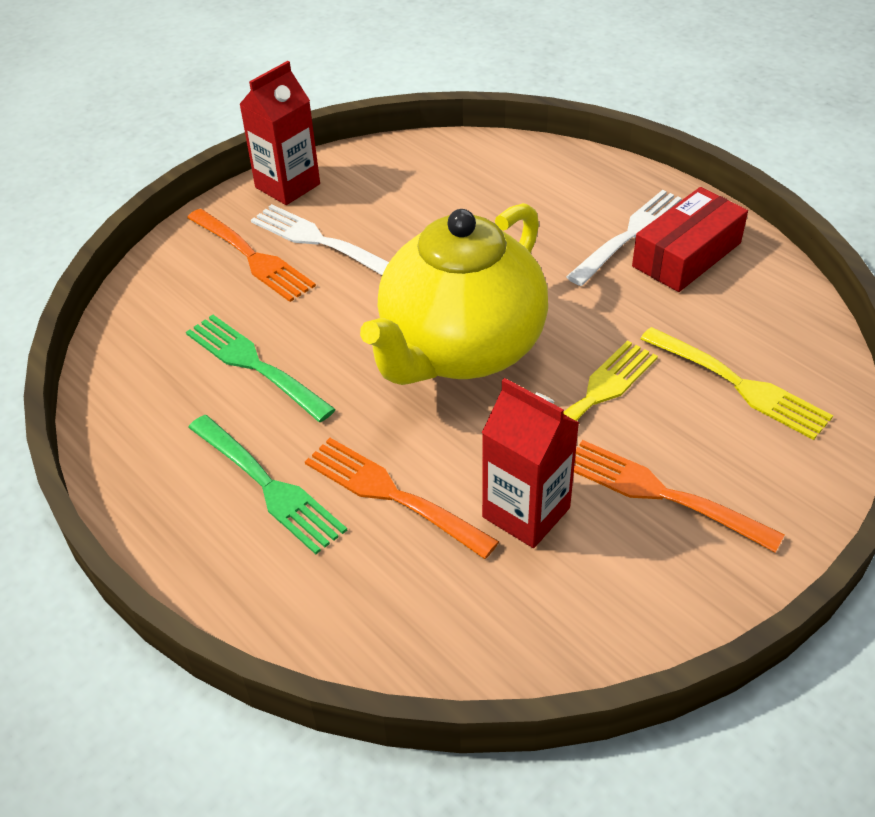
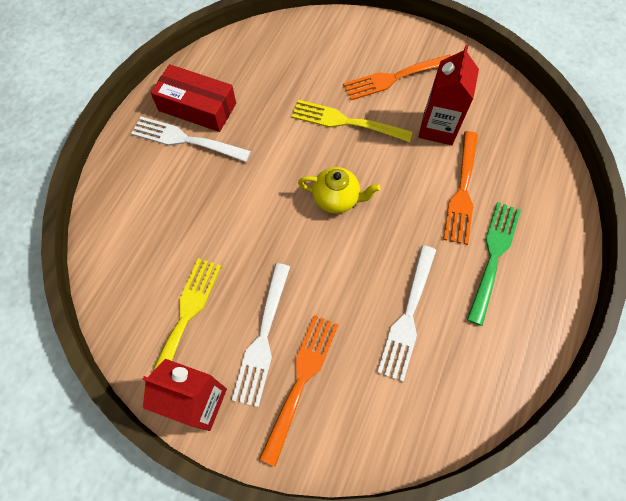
camera: 115 degrees left, 20 degrees up
(254, 365) = (408, 316): green fork -> white fork
(460, 350) = (336, 199): yellow teapot -> yellow teapot, size x0.43
(661, 494) = (394, 77): orange fork -> orange fork turned 60 degrees clockwise
(739, 385) = (303, 62): yellow fork -> yellow fork (185, 319)

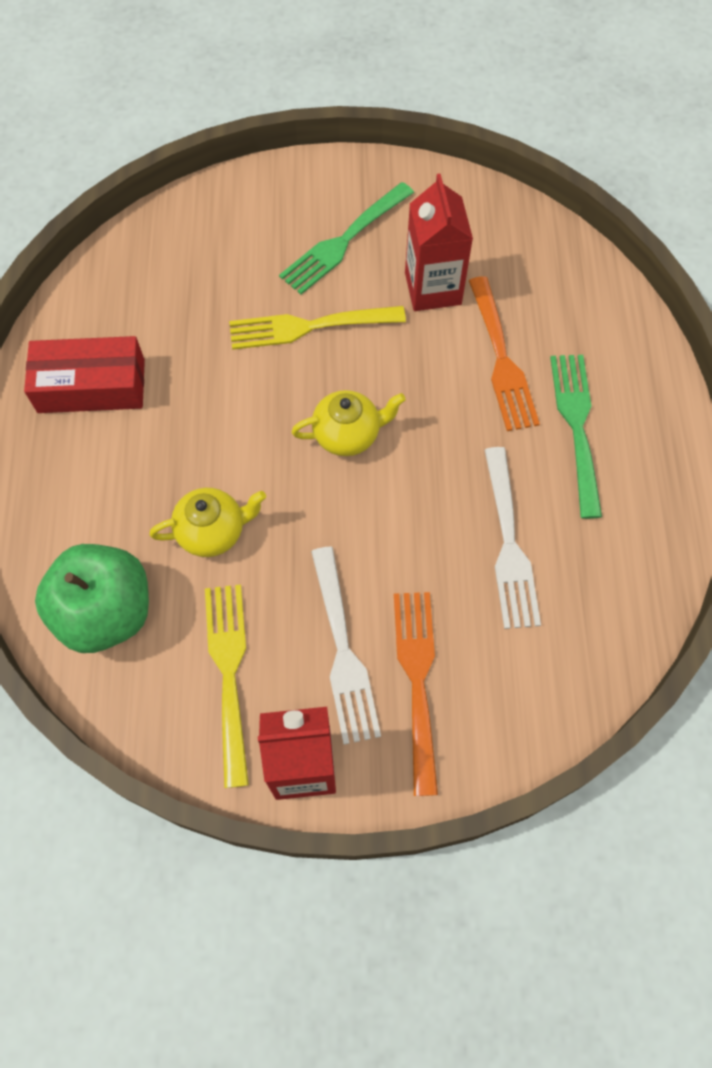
camera: 25 degrees left, 0 degrees up
(133, 246) = (106, 612): none -> green apple
(186, 140) = (100, 438): white fork -> none
(222, 225) = (213, 532): none -> yellow teapot
(394, 77) = (343, 241): orange fork -> green fork

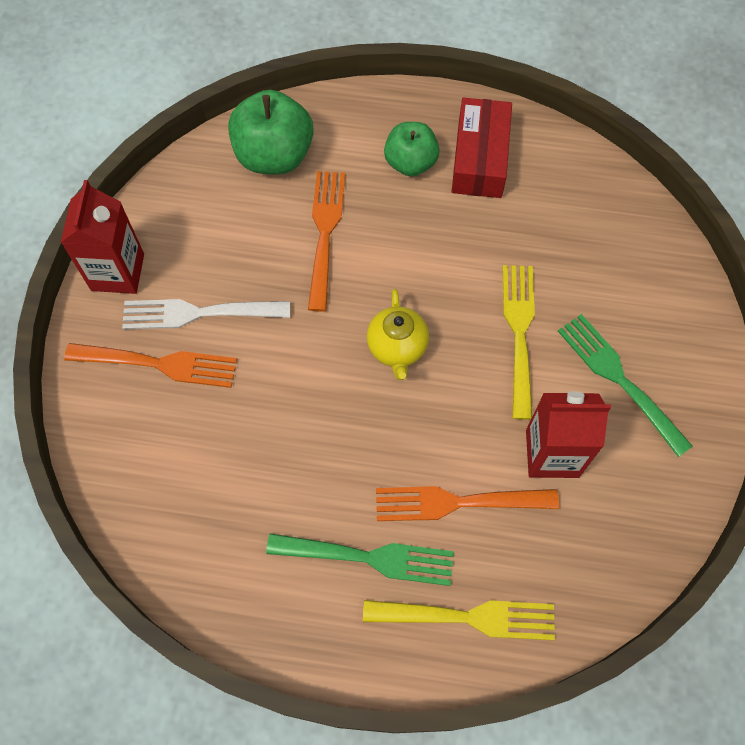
camera: 100 degrees right, 0 degrees up
(104, 456) = (410, 163): none -> green apple
(213, 532) = (325, 233): yellow teapot -> orange fork
(229, 673) = (203, 232): yellow fork -> yellow fork (468, 617)
(508, 544) = (260, 463): white fork -> none

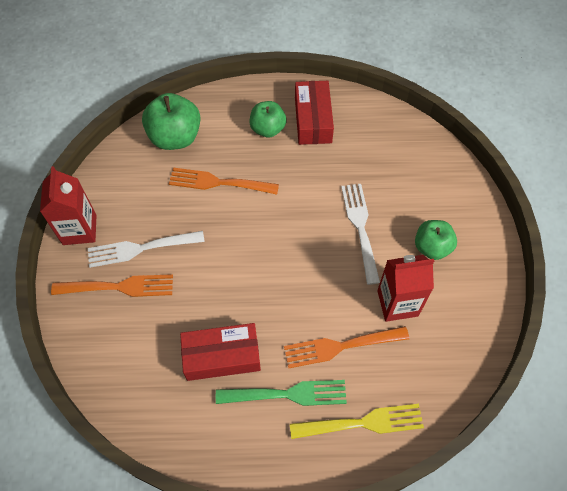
camera: 10 degrees left, 5 degrees down
(286, 488) = (222, 356): none -> red box
(325, 233) = (218, 182): orange fork -> orange fork turned 75 degrees counterclockwise
(397, 348) = (281, 250): yellow teapot -> none
(519, 333) = (360, 228): yellow fork -> white fork
(619, 379) = (432, 247): green fork -> green apple

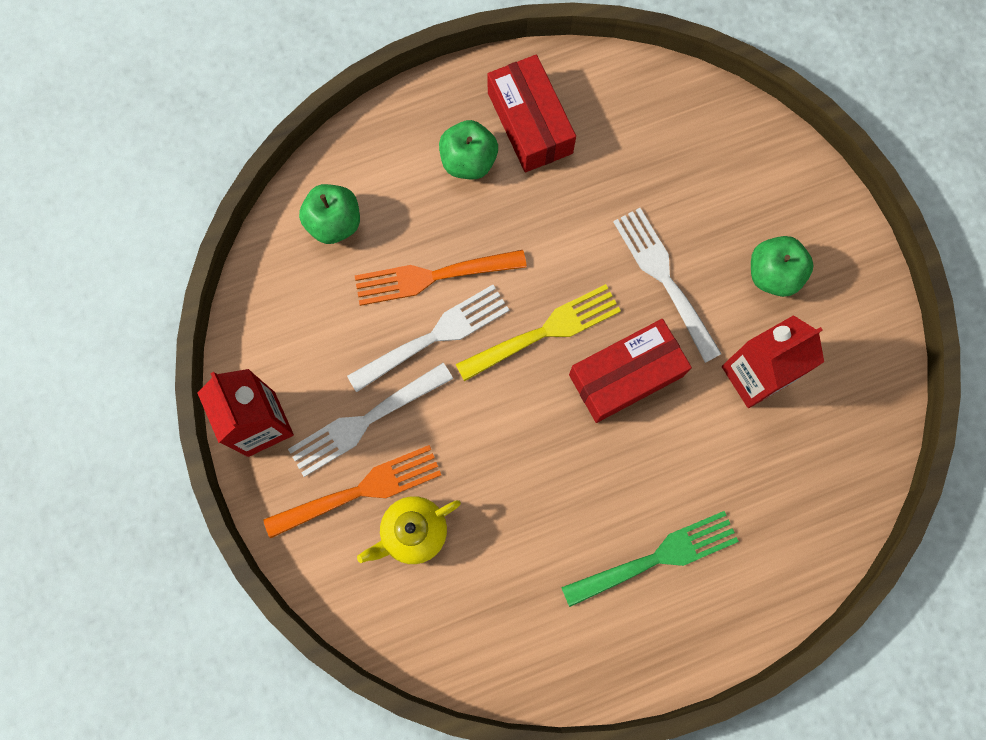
camera: 20 degrees left, 15 degrees up
(139, 322) = (413, 532): none -> yellow teapot
(175, 137) = (334, 223): green apple -> green apple, size x0.65
(205, 215) = (435, 336): none -> white fork
(222, 356) = (549, 538): red box -> red box (626, 375)
(340, 346) = (701, 465): orange fork -> none
(362, 423) = (768, 560): yellow fork -> yellow fork (545, 332)

